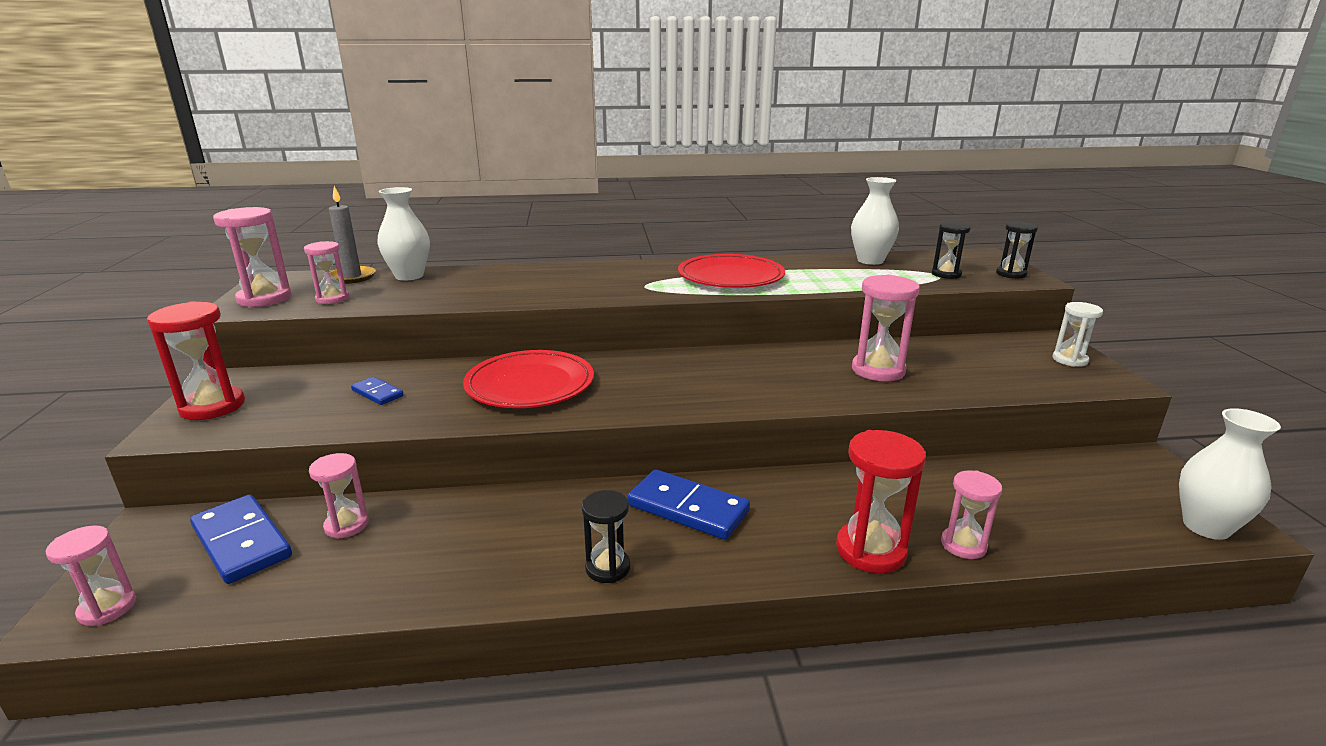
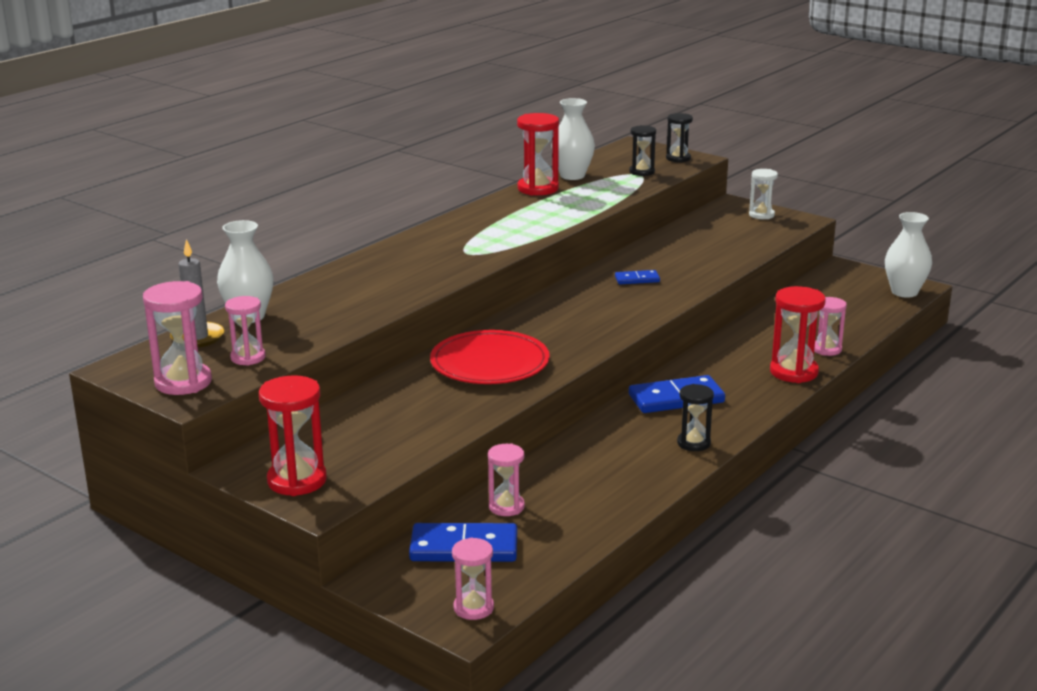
camera: 45 degrees left, 0 degrees up
(377, 393) = (398, 416): blue domino -> blue domino (637, 279)
(731, 277) = (509, 223): red plate -> none
(816, 261) = (538, 189): none -> red hourglass
(878, 370) = (676, 263): pink hourglass -> none

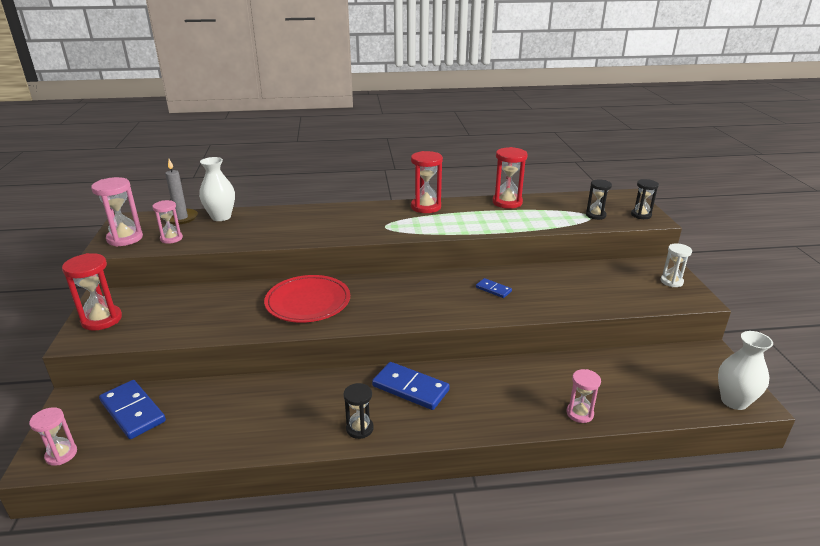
camera: 45 degrees right, 5 degrees up
(506, 507) = (196, 400): pink hourglass -> none
(572, 176) = (545, 202): white vase -> none
(793, 372) = (522, 417): red hourglass -> red hourglass (426, 207)

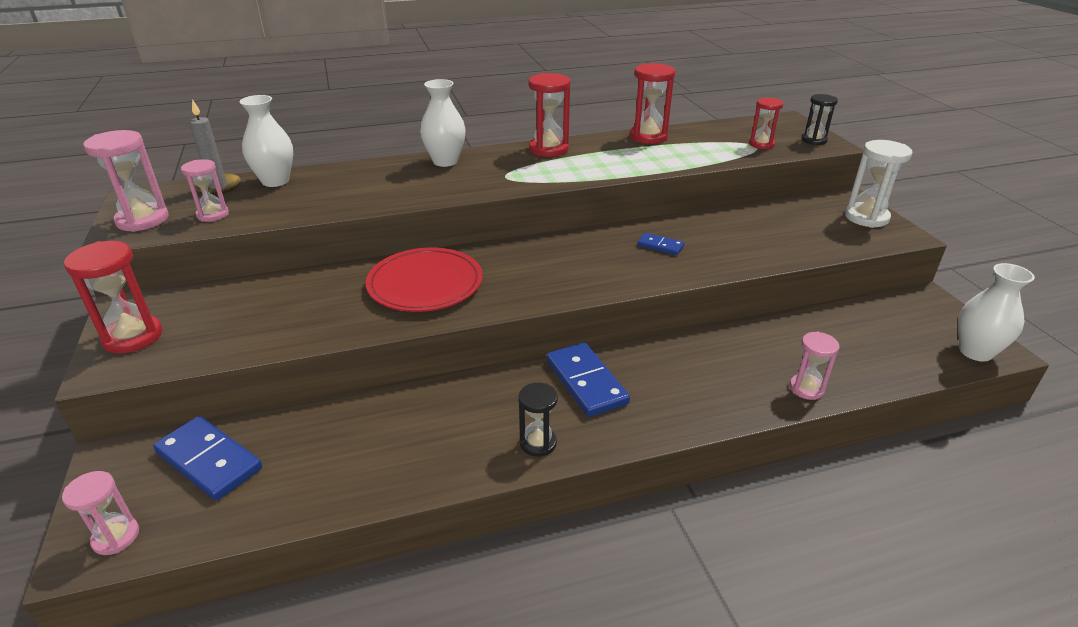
camera: 10 degrees left, 5 degrees up
(345, 211) = (445, 161): none -> white vase
(410, 388) = (586, 382): blue domino -> blue domino turned 45 degrees clockwise
(595, 215) = (761, 144): black hourglass -> red hourglass
(671, 281) = (866, 217): white hourglass -> white hourglass, size x1.58

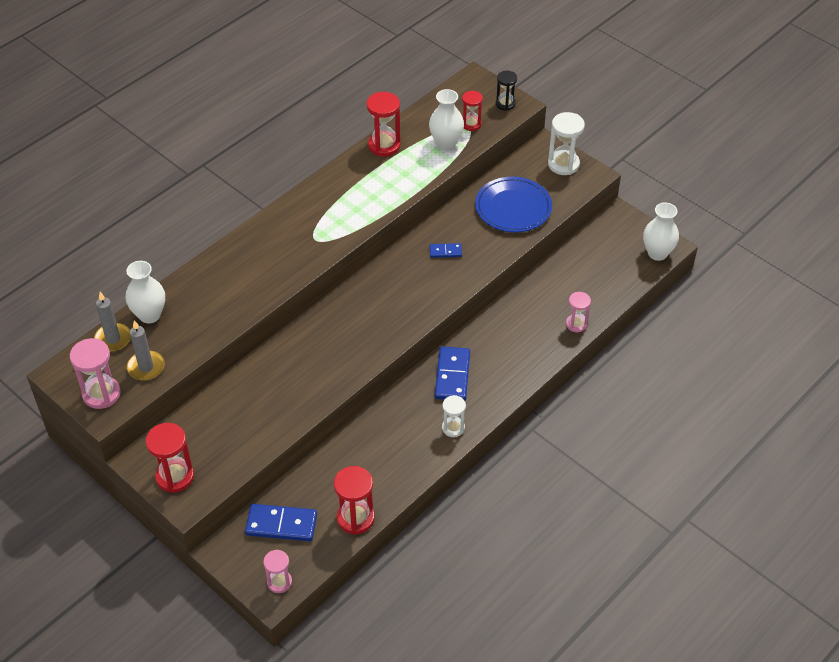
camera: 30 degrees left, 15 degrees up
(213, 215) = (146, 367): pink hourglass -> grey candle
(425, 284) = (319, 353): red plate -> none
(445, 161) = (255, 239): white vase -> white vase (446, 143)
(538, 443) = (453, 428): black hourglass -> white hourglass
(548, 149) = (321, 192): red hourglass -> red hourglass (355, 518)
(586, 382) = (452, 376): blue domino -> blue domino turned 60 degrees clockwise
(776, 234) = (513, 207): none -> blue plate

